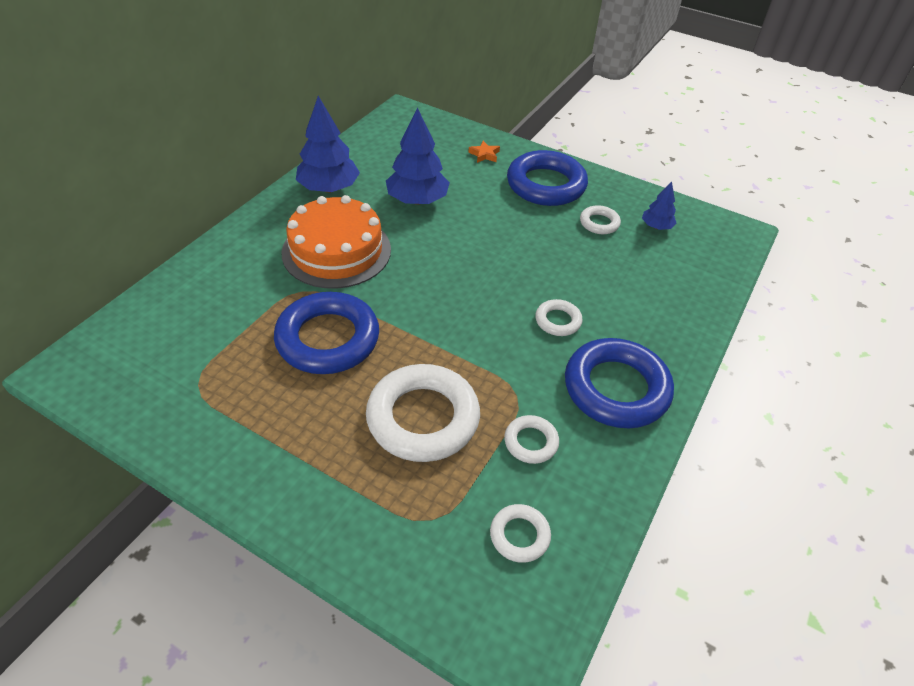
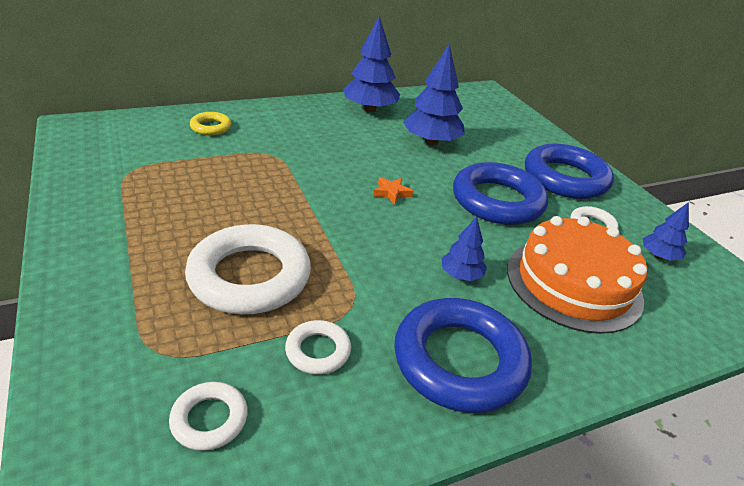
camera: 35 degrees right, 10 degrees down
(208, 291) = (211, 127): none -> yellow ring
(328, 339) = (250, 189): blue ring -> blue ring (497, 201)
(336, 251) = (327, 144): orange cake -> orange cake (573, 283)
(484, 155) = (527, 138): orange star -> orange star (391, 193)
(558, 321) = (461, 275): white ring -> blue tree

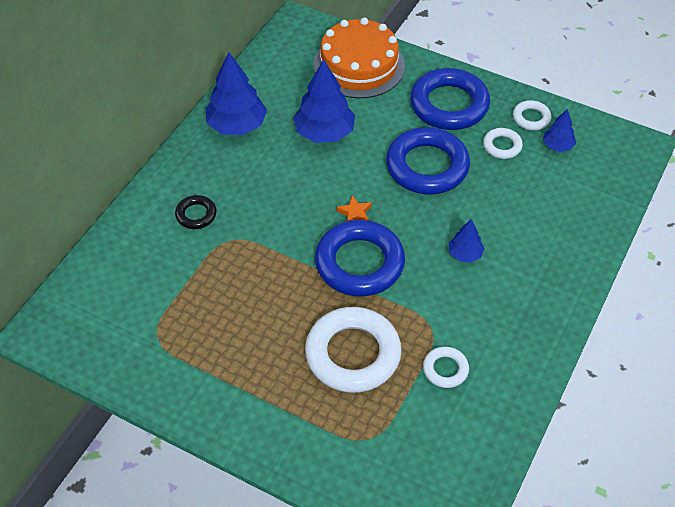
camera: 35 degrees left, 15 degrees up
(209, 419) = (439, 447): white ring -> white ring (531, 118)
(211, 127) = (146, 247): yellow ring -> none
(270, 131) = (196, 215): none -> black ring
(459, 360) = (517, 316): blue ring -> blue ring (359, 263)
(573, 283) = (529, 210): orange cake -> orange cake (359, 65)

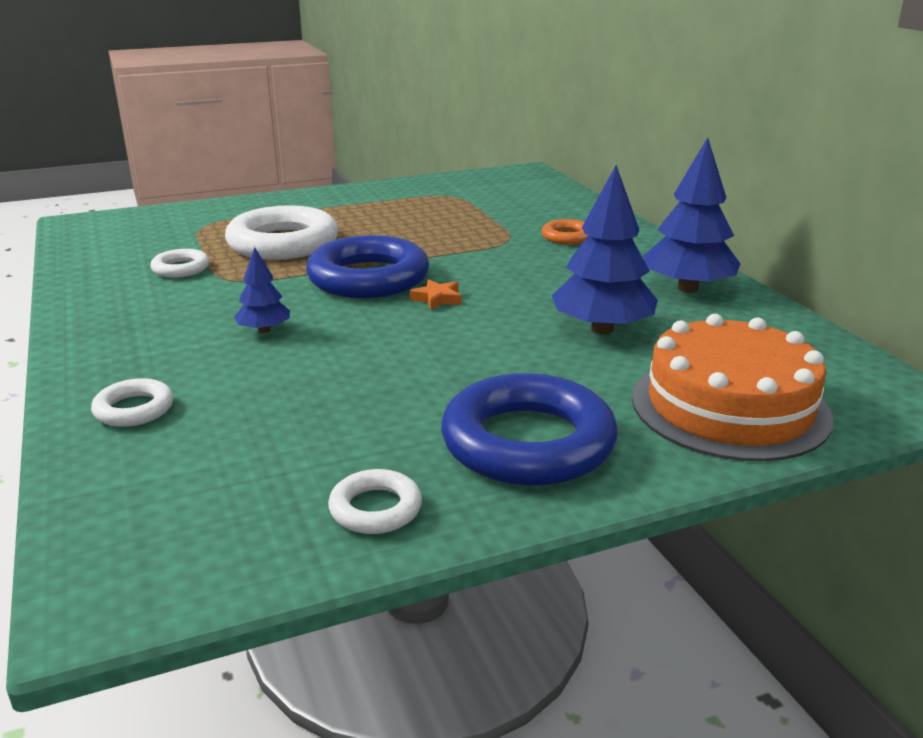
camera: 130 degrees right, 25 degrees down
(196, 215) = (567, 237): black ring -> orange ring
(427, 166) = (432, 367): blue ring -> none
(502, 146) = (367, 443): white ring -> white ring (134, 409)
(557, 146) = (275, 497): blue tree -> none

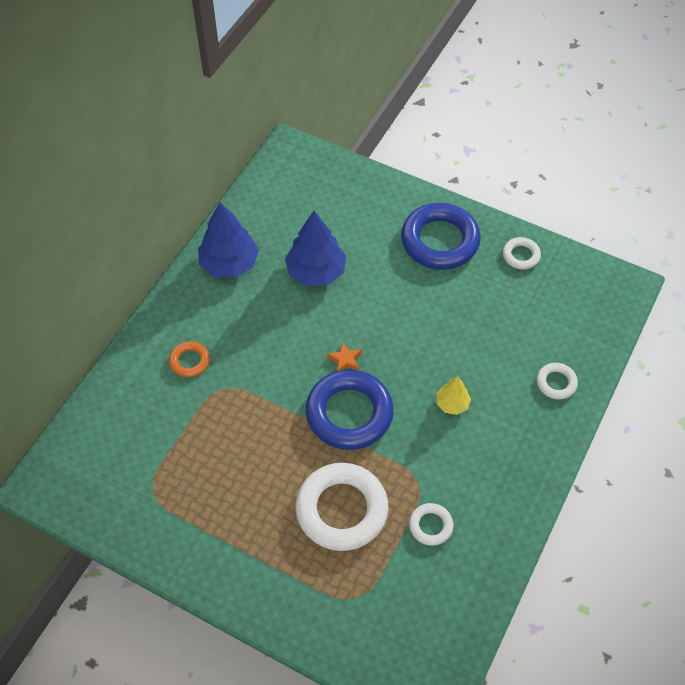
camera: 130 degrees left, 30 degrees up
(264, 330) = (452, 404): blue tree -> yellow tree
(729, 407) = (351, 197): orange cake -> none

